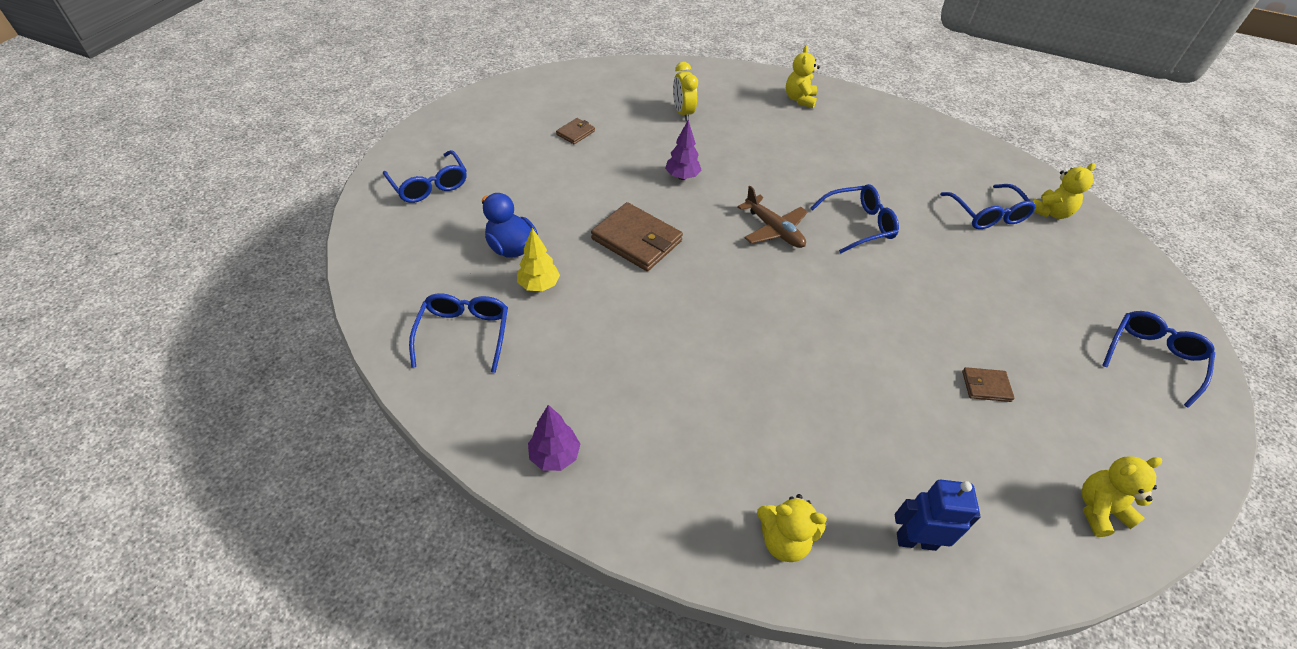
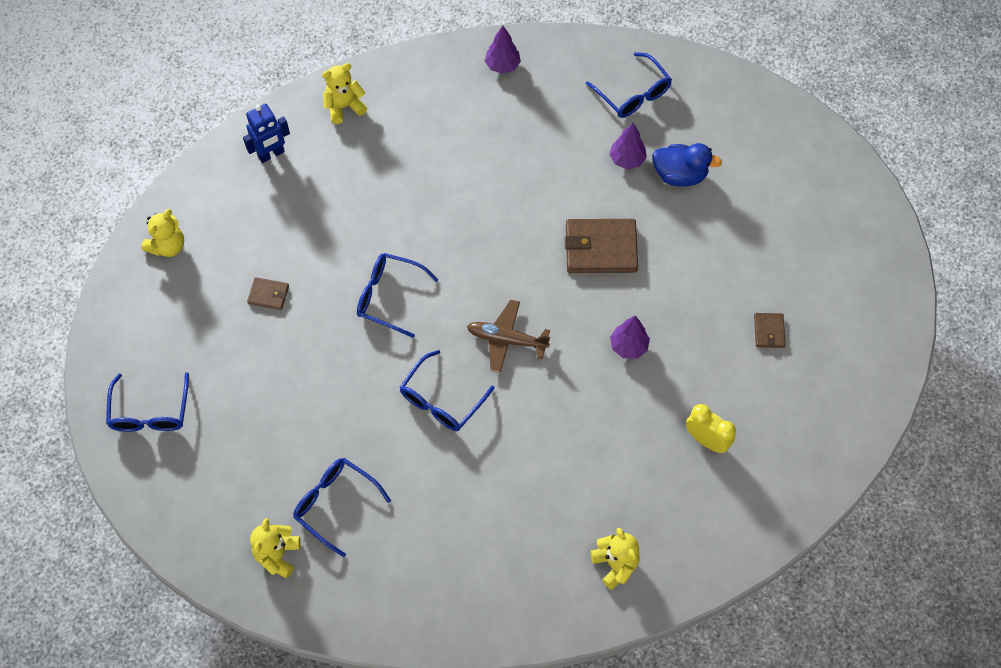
camera: 145 degrees right, 15 degrees up
(429, 185) = (805, 183): blue glasses -> blue glasses (388, 296)
(539, 285) = (627, 159): yellow tree -> purple tree
(986, 386) = (268, 295): brown wallet -> brown wallet turned 45 degrees clockwise

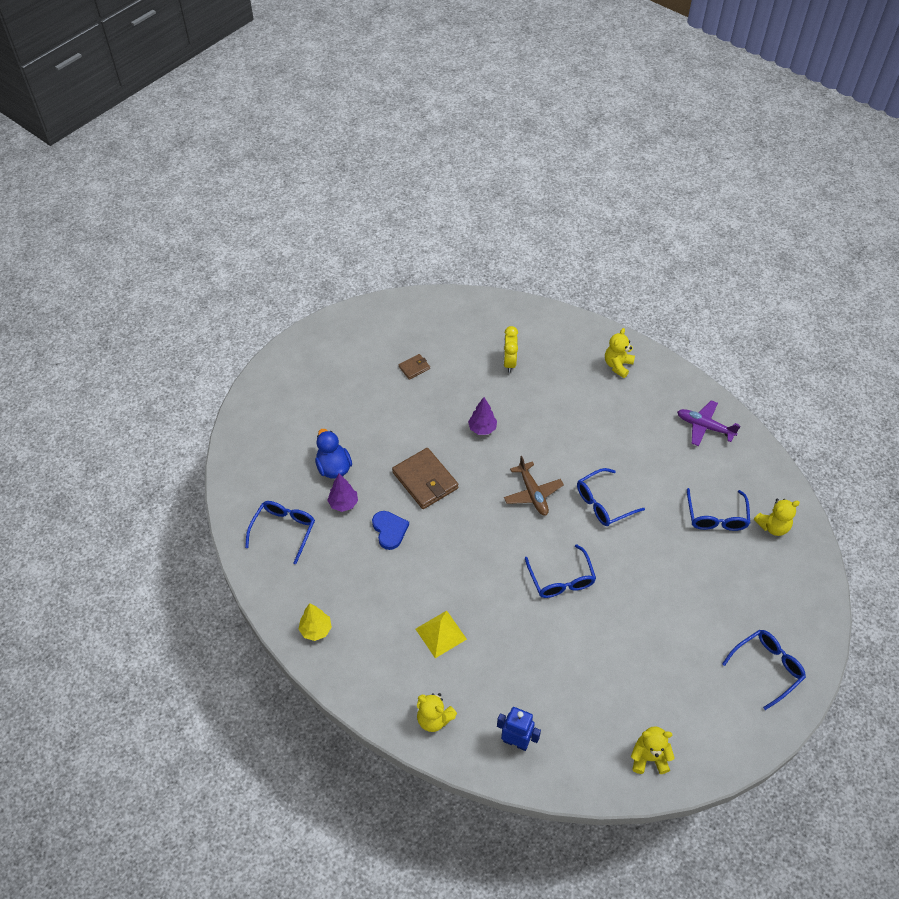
camera: 125 degrees left, 10 degrees down
(268, 295) = (624, 656): brown wallet -> none
(418, 159) = (441, 633): none -> yellow pyramid
(441, 400) = (603, 503): blue glasses -> blue glasses turned 150 degrees clockwise
(454, 593) = (704, 427): none -> purple plane
(502, 65) = (316, 630): purple tree -> yellow tree
(564, 181) = (389, 530): none -> blue heart

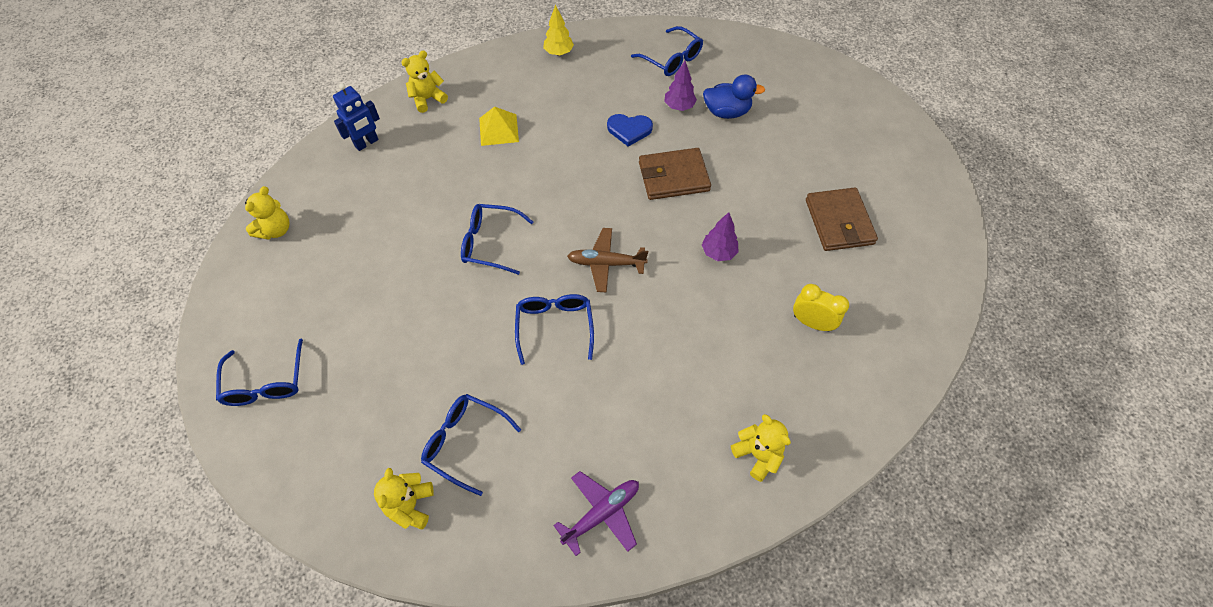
camera: 115 degrees right, 5 degrees up
(414, 368) = (839, 222): brown wallet -> brown wallet, size x2.00

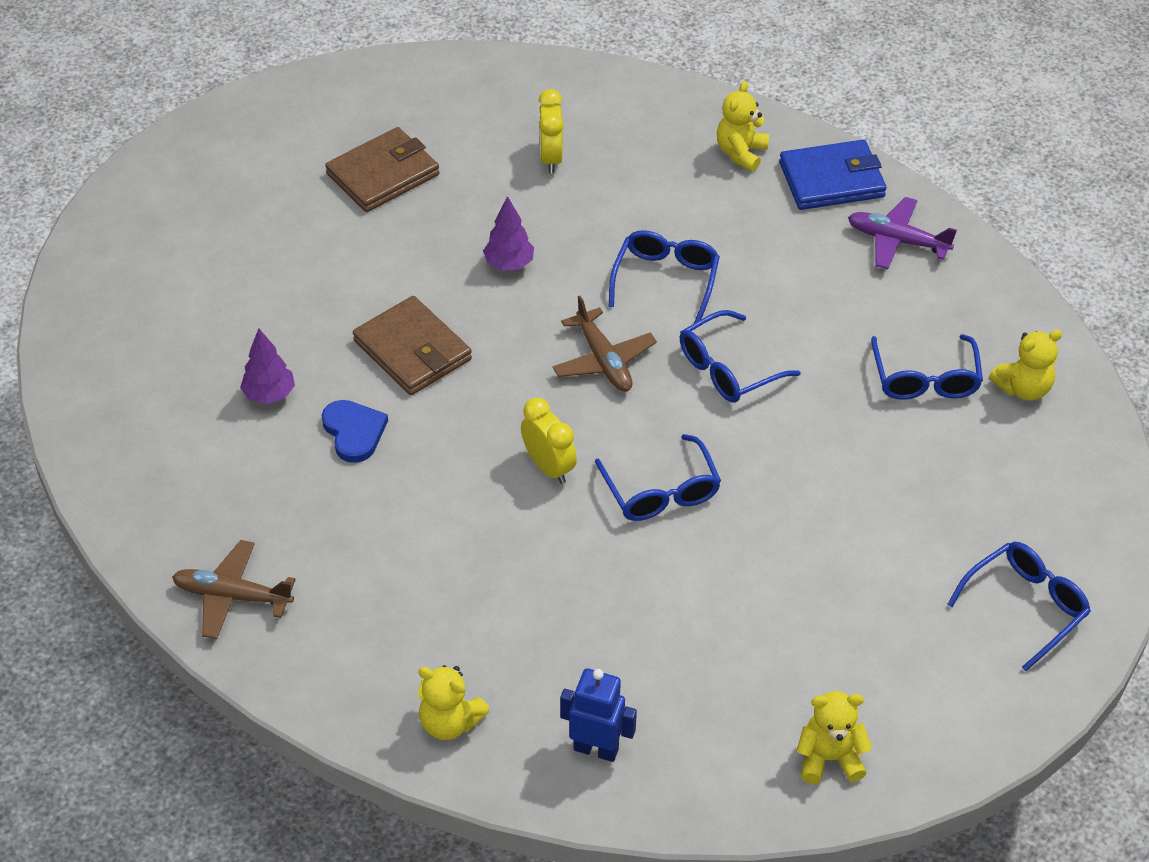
camera: 120 degrees left, 10 degrees down
(499, 129) = (454, 589): yellow pyramid -> none
(545, 200) = (548, 467): none -> yellow clock
(558, 53) = (232, 596): yellow tree -> brown plane
(672, 59) = (165, 442): blue glasses -> blue glasses (666, 280)
(693, 506) = (831, 180): none -> blue wallet
(726, 112) = (248, 339): blue duck -> none

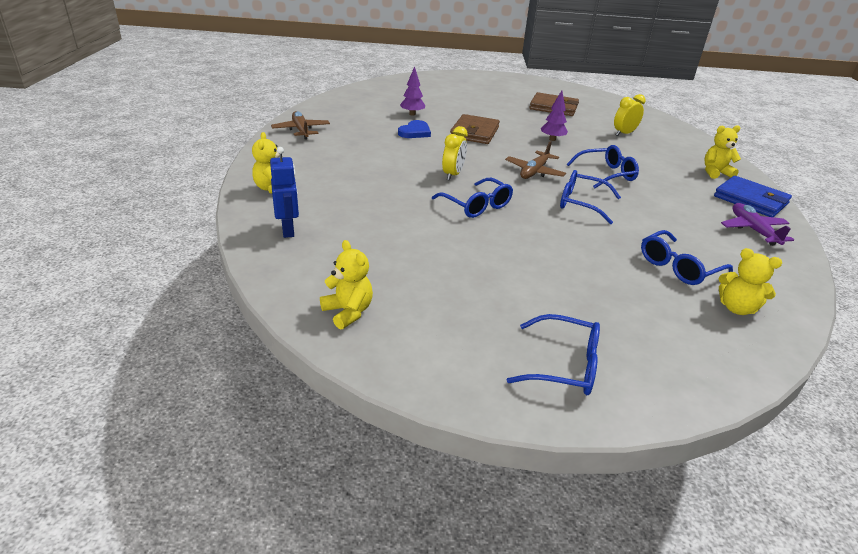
camera: 55 degrees right, 15 degrees down
(661, 492) = (477, 206): blue glasses -> blue glasses turned 75 degrees counterclockwise

